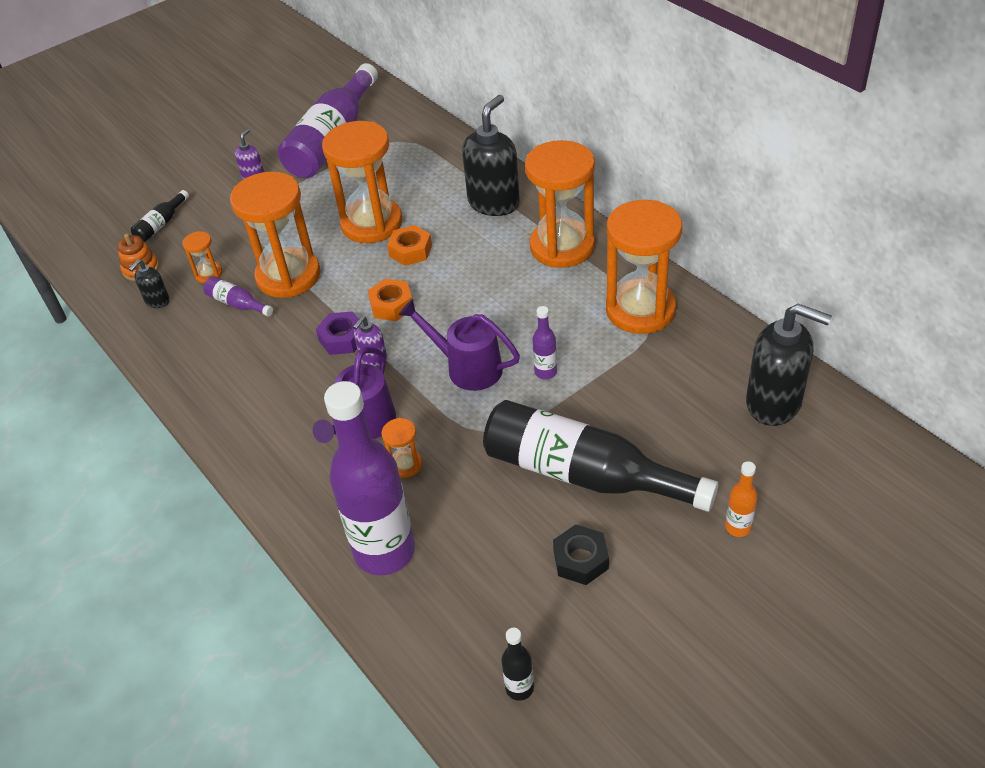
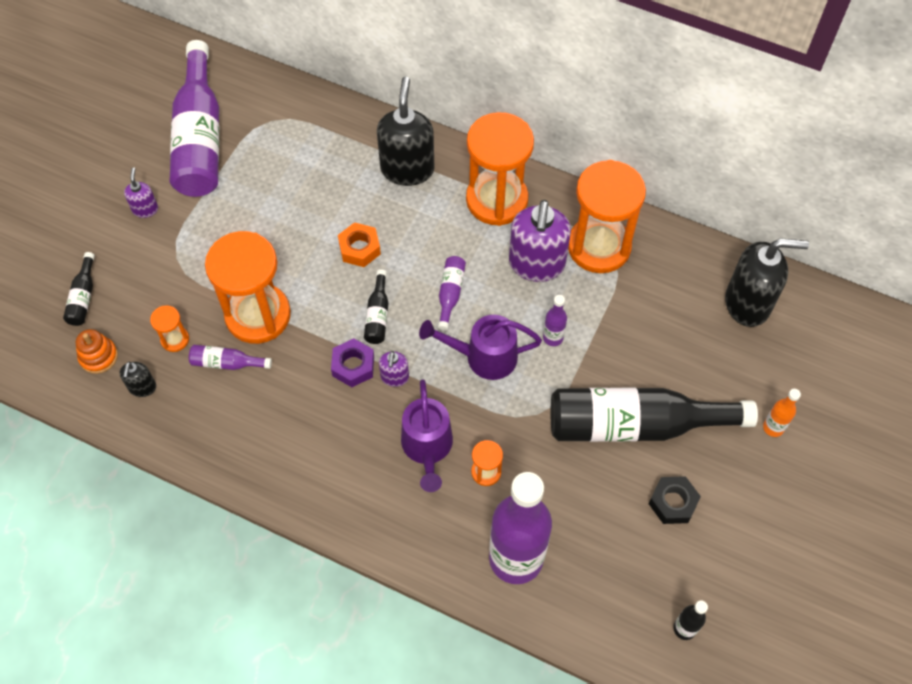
camera: 30 degrees left, 15 degrees up
(371, 223) = (303, 229): orange hourglass -> none
(391, 305) = (378, 315): orange nut -> black bottle
(469, 308) = (450, 294): none -> purple bottle
(568, 307) = (536, 264): none -> purple soap dispenser

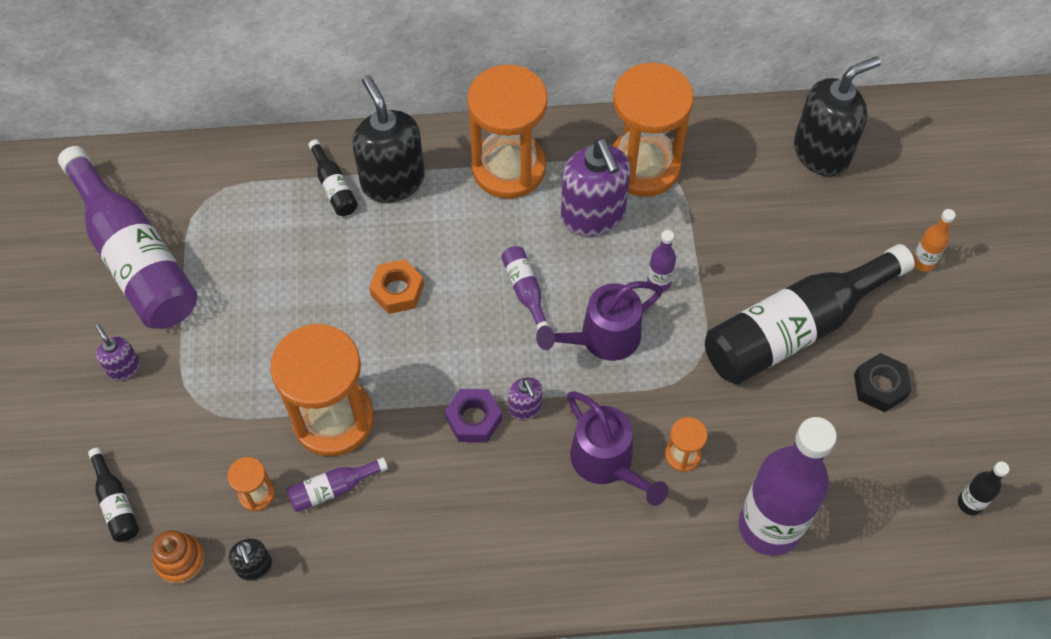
camera: 30 degrees left, 0 degrees up
(378, 315) = (463, 351): black bottle -> black bottle (334, 187)

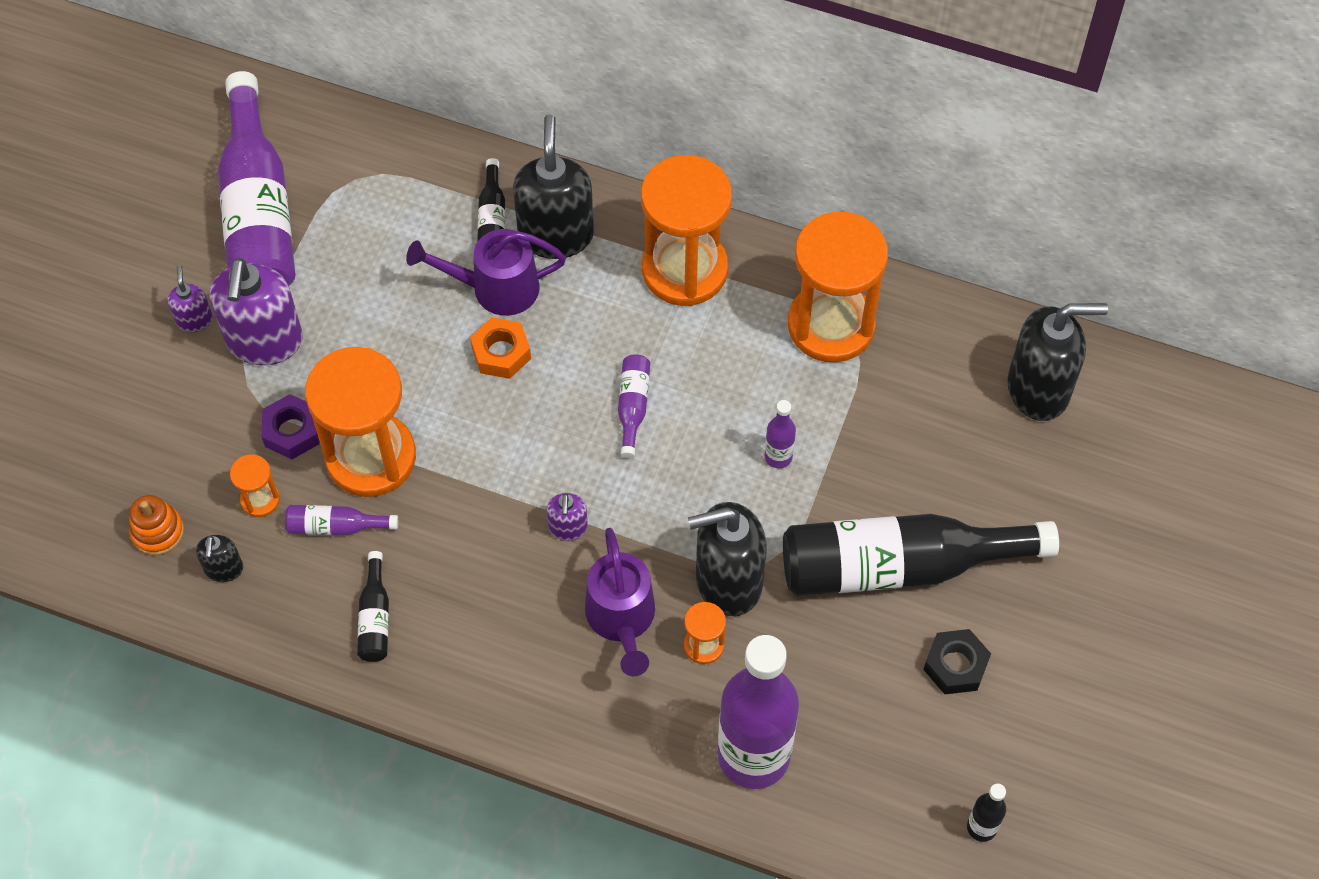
camera: 25 degrees right, 0 degrees up
(116, 503) = (124, 450): black bottle -> black bottle (375, 617)
(473, 419) = (510, 517): purple nut -> purple nut (292, 431)
(593, 215) = (747, 357): purple soap dispenser -> purple soap dispenser (264, 341)
(602, 339) = (685, 490): purple watering can -> purple watering can (494, 288)
(673, 396) = (727, 581): none -> black soap dispenser
(923, 262) = (1082, 555): orange bottle -> none

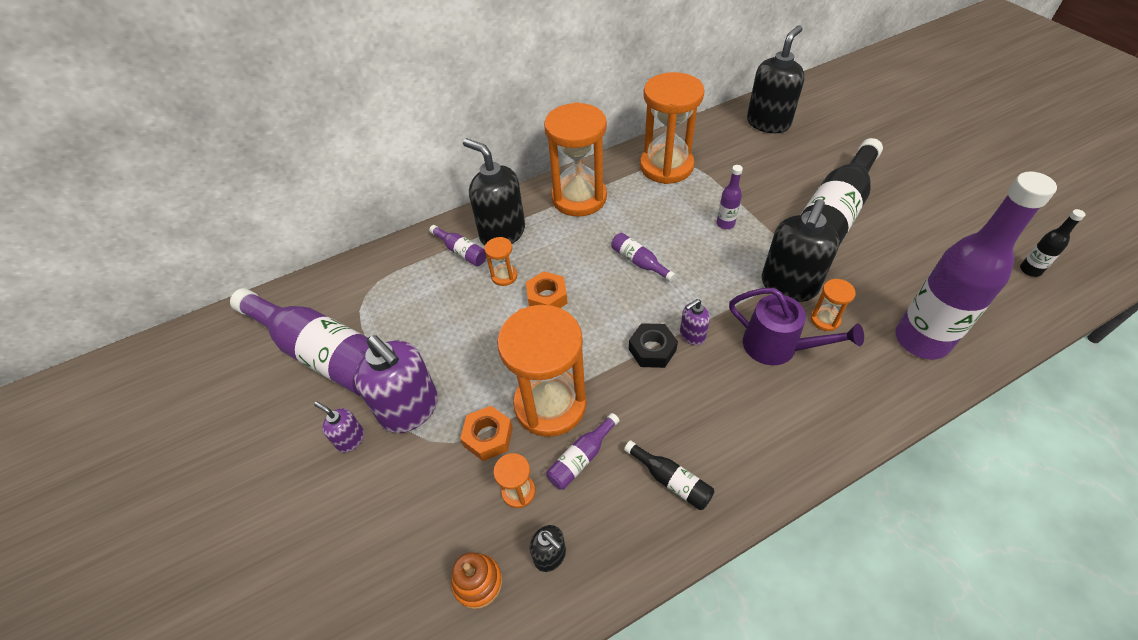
camera: 45 degrees left, 10 degrees down
(292, 431) = (488, 437): purple nut -> orange nut
(492, 217) = (461, 251): black bottle -> purple bottle
(494, 288) = (504, 276): purple watering can -> orange hourglass
(568, 528) = (692, 335): purple soap dispenser -> purple soap dispenser turned 105 degrees clockwise
(955, 665) = (912, 227): black nut -> black nut (652, 350)

